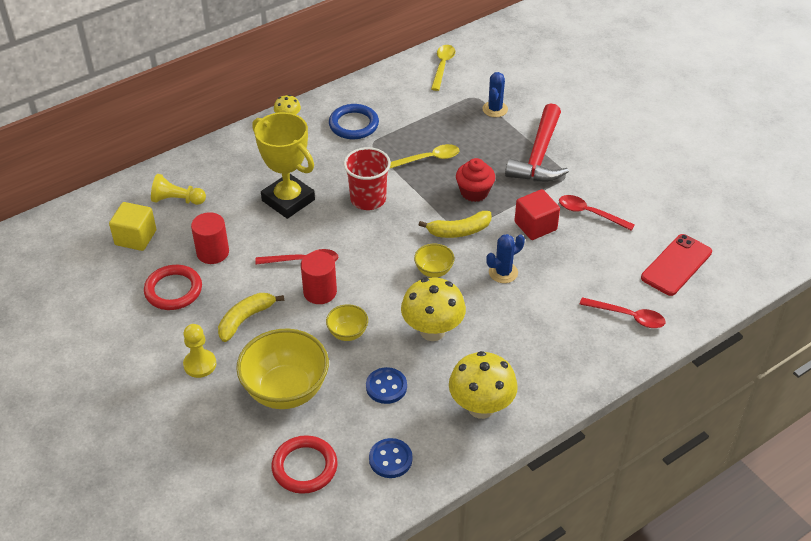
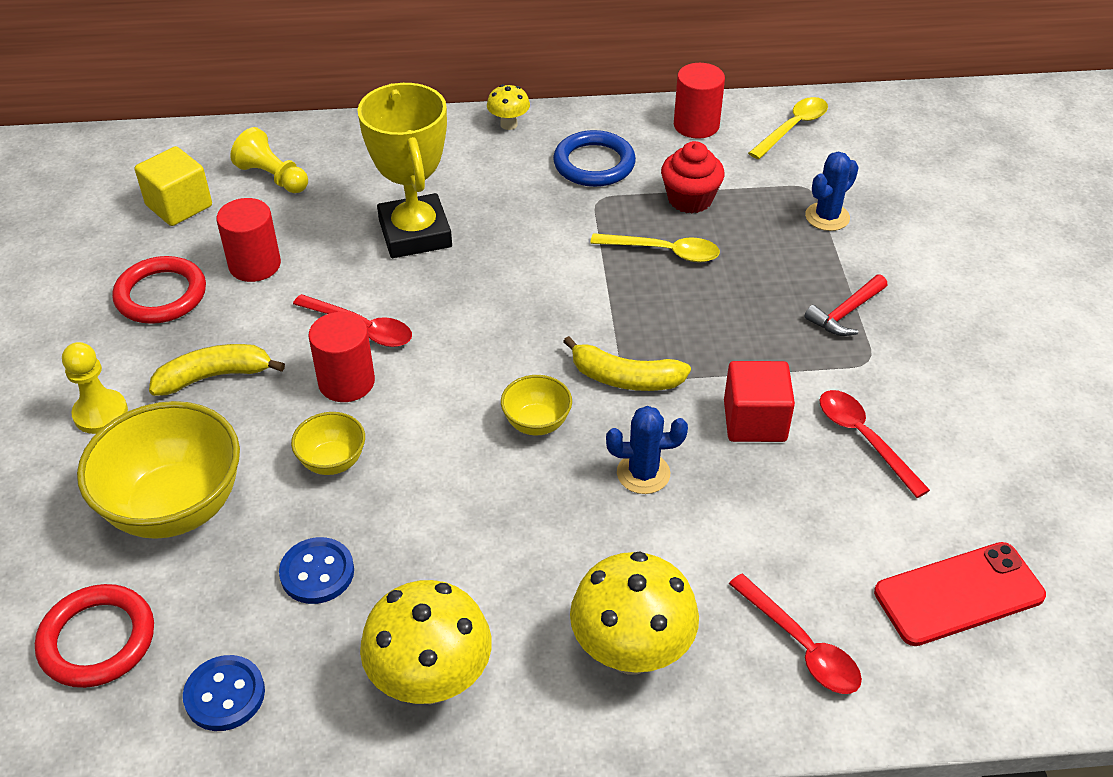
camera: 30 degrees right, 0 degrees up
(368, 199) = (527, 276): red cup -> none
(391, 83) = (696, 125): none -> red cylinder
(432, 331) = (458, 517): yellow mushroom -> yellow mushroom (631, 652)
(474, 192) = (696, 328): red cupcake -> red cupcake (690, 199)
(539, 156) = (845, 313): red hammer -> red hammer, size x0.50

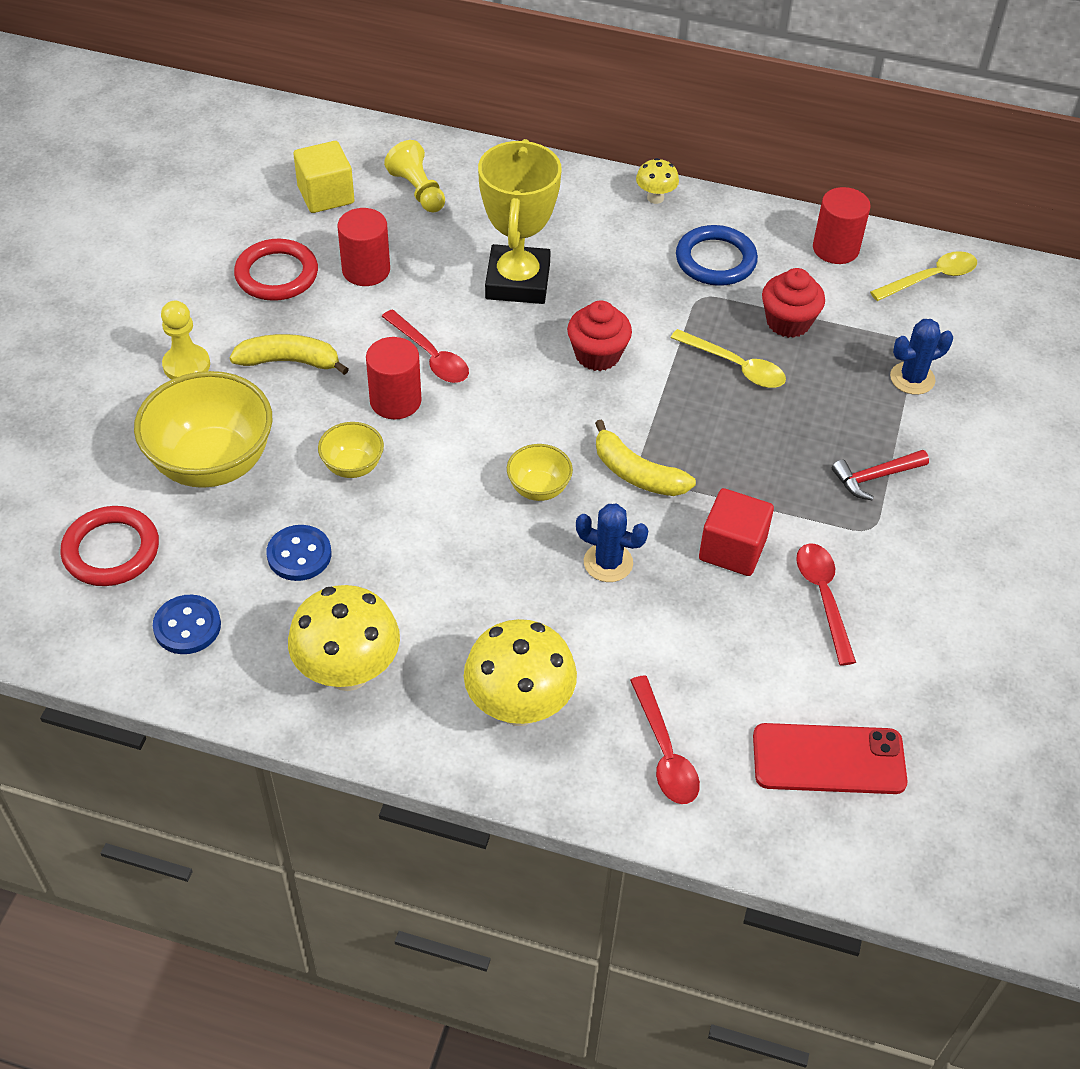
camera: 20 degrees right, 5 degrees up
(528, 279) = (597, 355): none -> red cupcake

